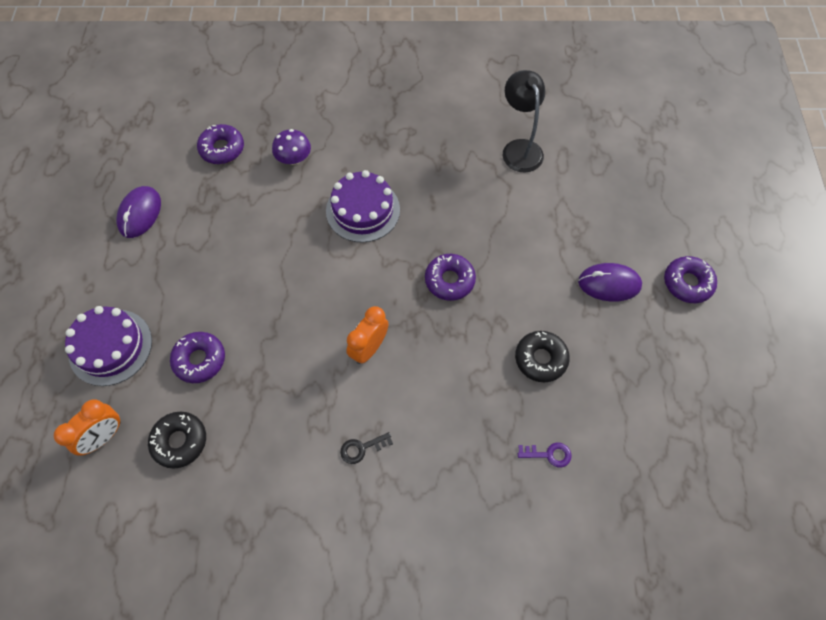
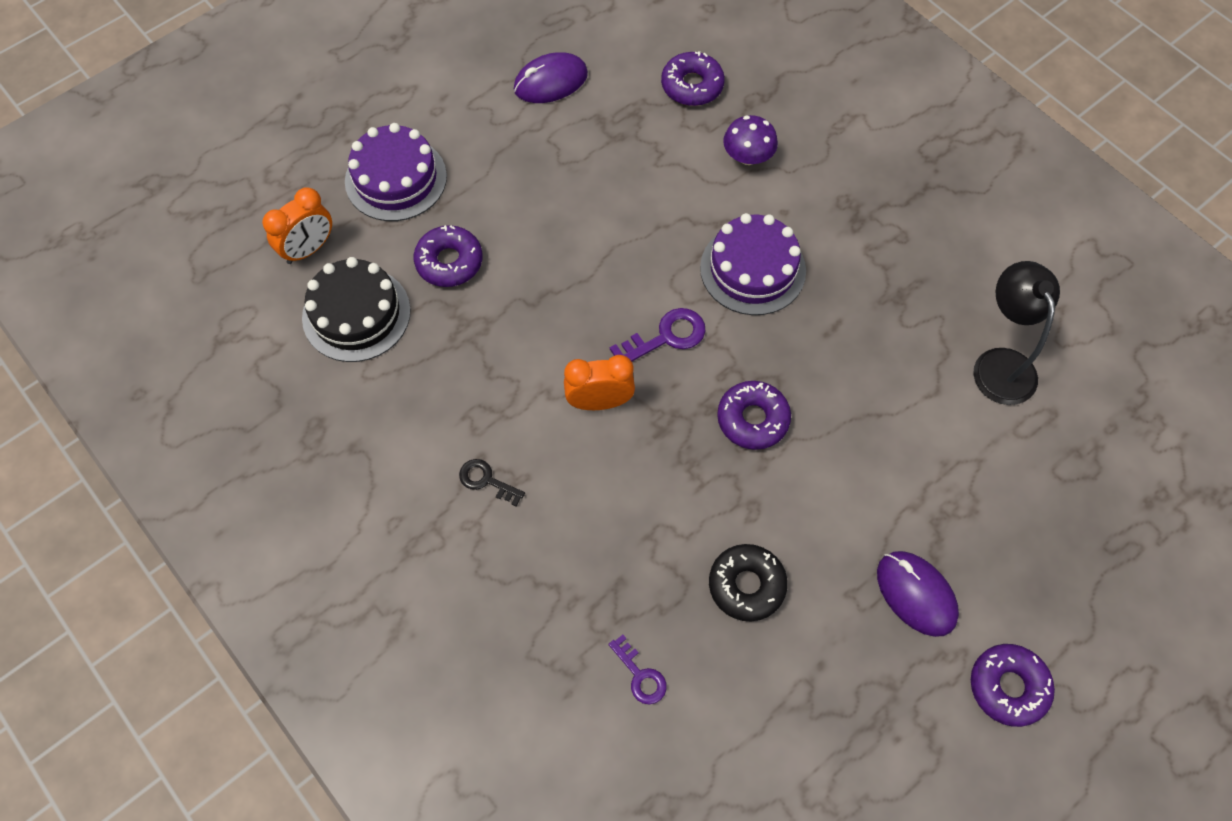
camera: 50 degrees right, 0 degrees up
(104, 436) = (308, 249): orange clock -> orange clock turned 45 degrees counterclockwise
(180, 441) = (356, 314): black donut -> black cake
(362, 284) = (665, 337): none -> purple key
(519, 148) = (1000, 363): black lamp -> black lamp turned 45 degrees counterclockwise

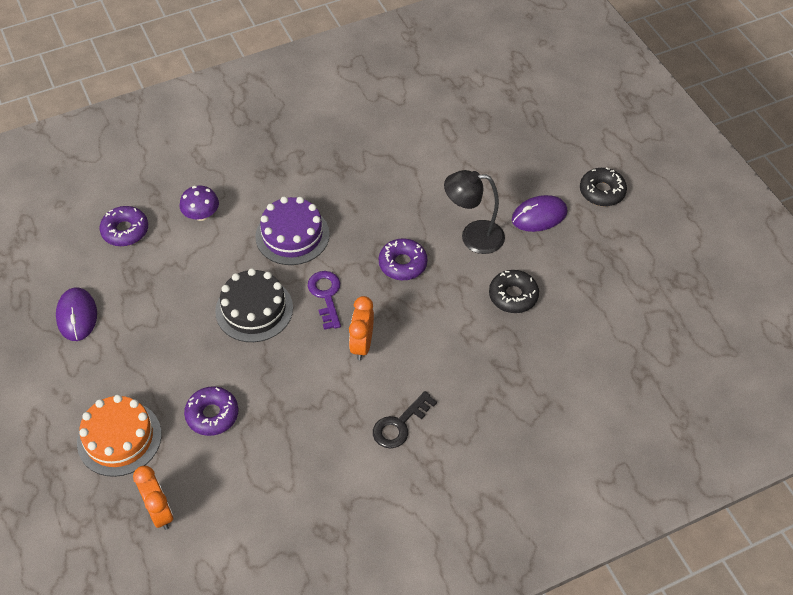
camera: 75 degrees left, 10 degrees down
(356, 314) = (233, 486): black cake -> black cake (254, 309)
(396, 179) = (119, 438): purple cake -> orange cake
(487, 481) = (400, 424): black key -> black key, size x1.50
(640, 675) = (557, 365): purple key -> none
(1000, 363) = (405, 134): black lamp -> black lamp (473, 237)
(1008, 687) = (602, 192): purple donut -> black donut

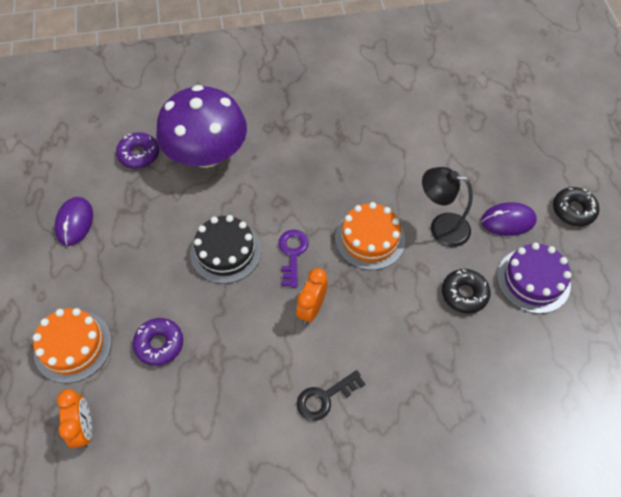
camera: 15 degrees right, 5 degrees up
(201, 215) = (206, 154): purple mushroom -> purple mushroom, size x2.50
(292, 235) = (279, 190): purple cake -> purple cake (533, 280)
(402, 264) = (369, 239): purple donut -> orange cake

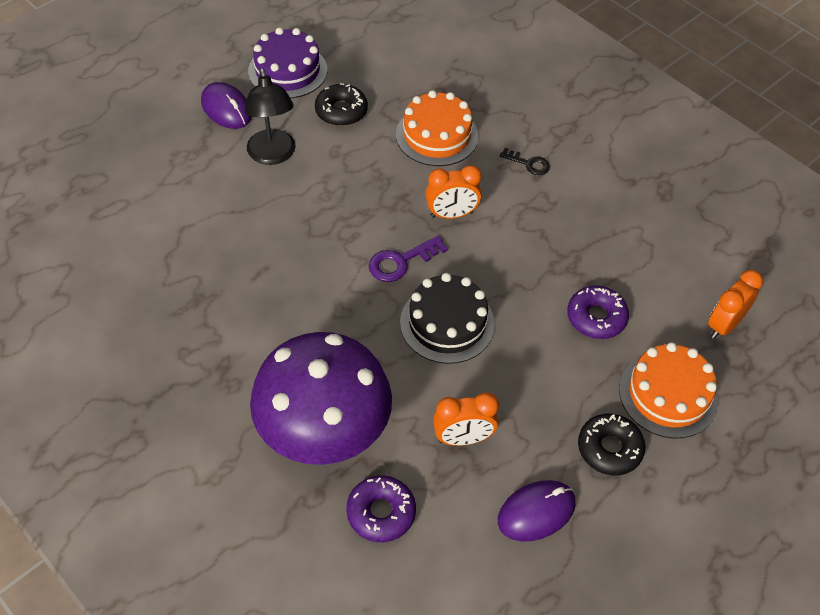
camera: 125 degrees left, 5 degrees down
(145, 214) = (463, 438): none -> orange clock
(325, 397) = (528, 163): black key -> black key, size x0.67
(369, 239) = (331, 205): orange cake -> orange cake (437, 135)
(573, 210) = (177, 67): black donut -> black donut (609, 449)

